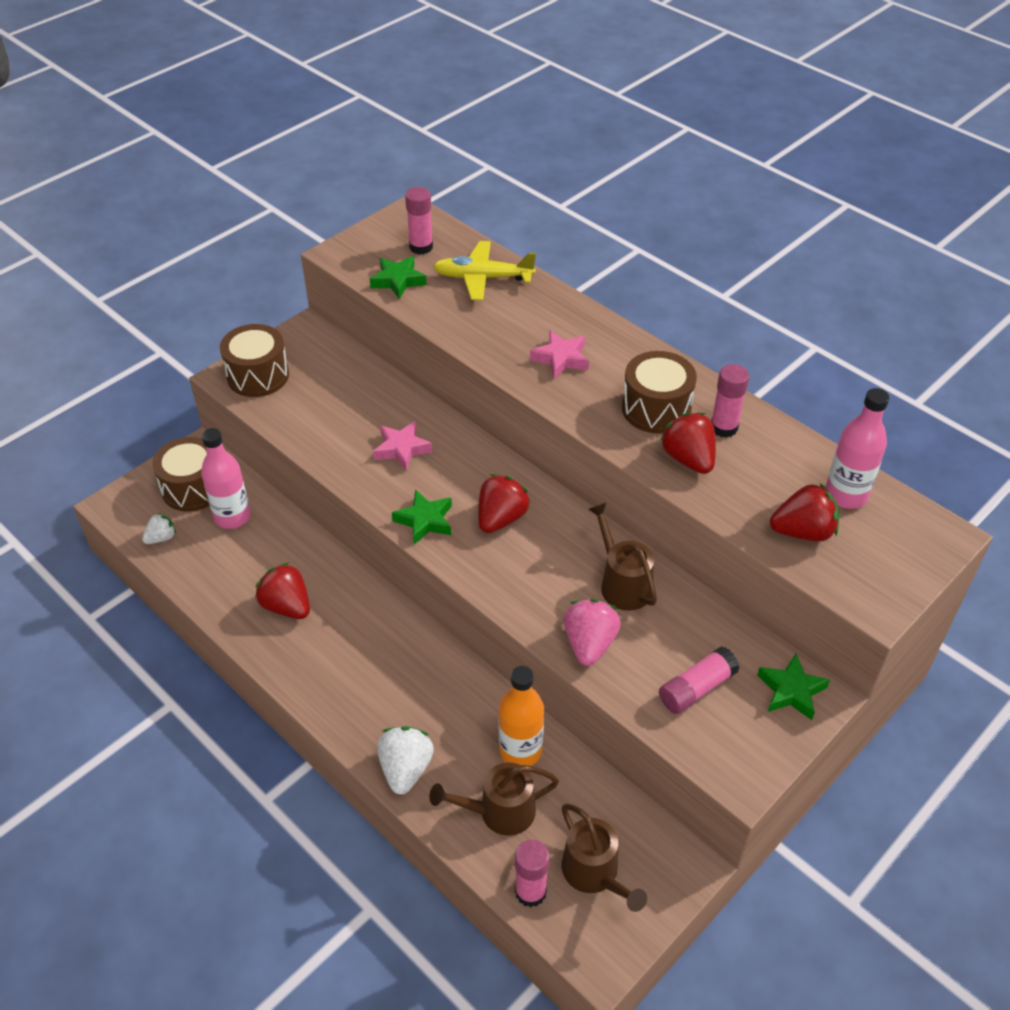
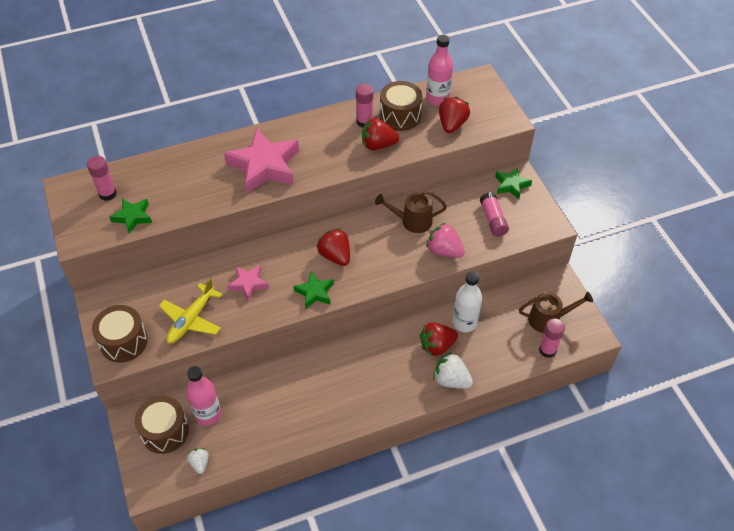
camera: 65 degrees left, 5 degrees up
(287, 606) = (303, 404): red strawberry -> red strawberry (437, 346)
(482, 278) = (164, 174): yellow plane -> yellow plane (191, 320)
(499, 812) = (497, 346): brown watering can -> none
(520, 750) = (464, 323): orange bottle -> white bottle
(561, 358) = (264, 166): pink star -> pink star, size x1.91
(656, 408) = (333, 142): brown drum -> brown drum (400, 116)

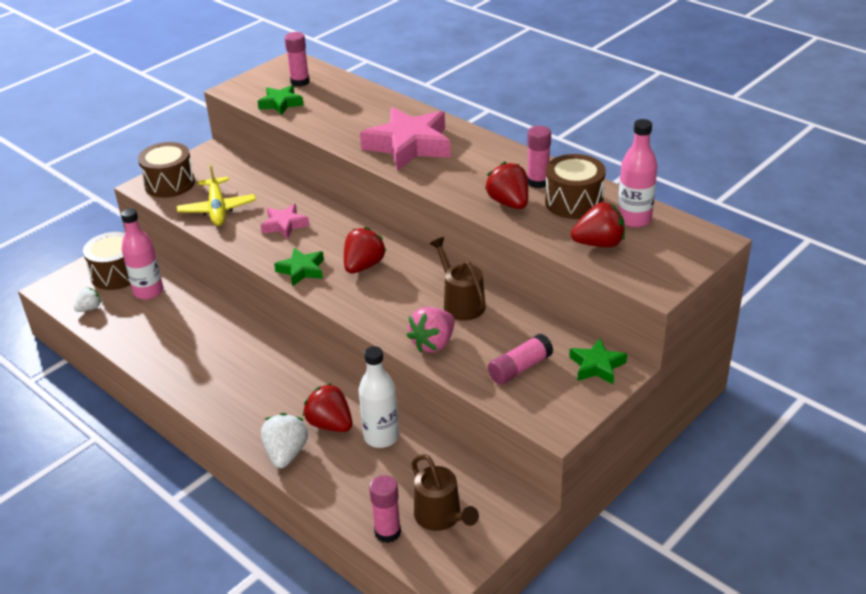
camera: 65 degrees right, 15 degrees down
(191, 320) = (217, 209): yellow plane -> yellow plane turned 105 degrees counterclockwise
(444, 251) = (433, 343): pink strawberry -> pink strawberry turned 150 degrees counterclockwise

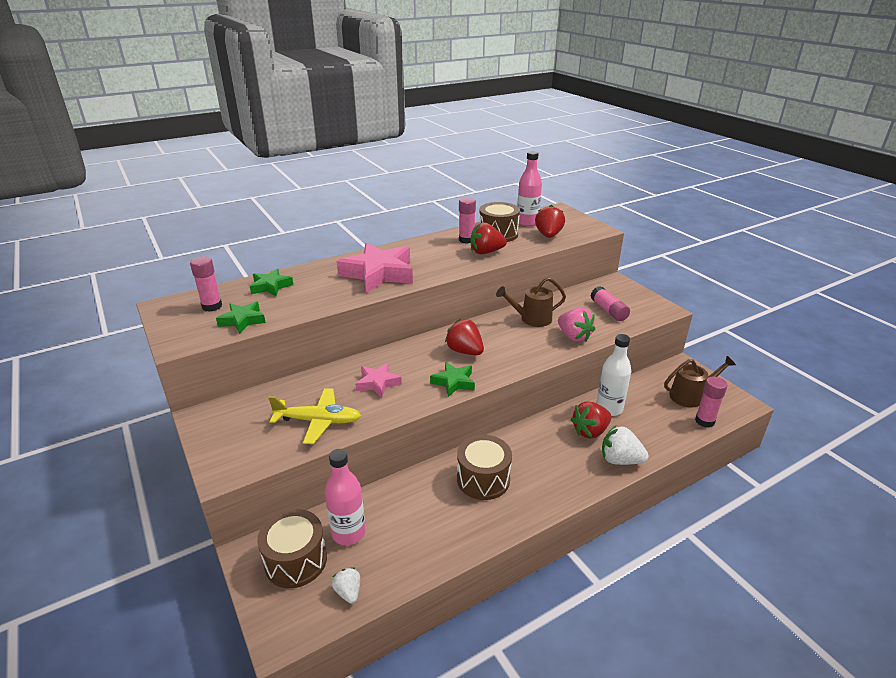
camera: 75 degrees left, 5 degrees down
(169, 183) = (237, 451): brown drum -> brown drum (483, 479)
(597, 366) = (612, 287): green star -> green star (271, 286)

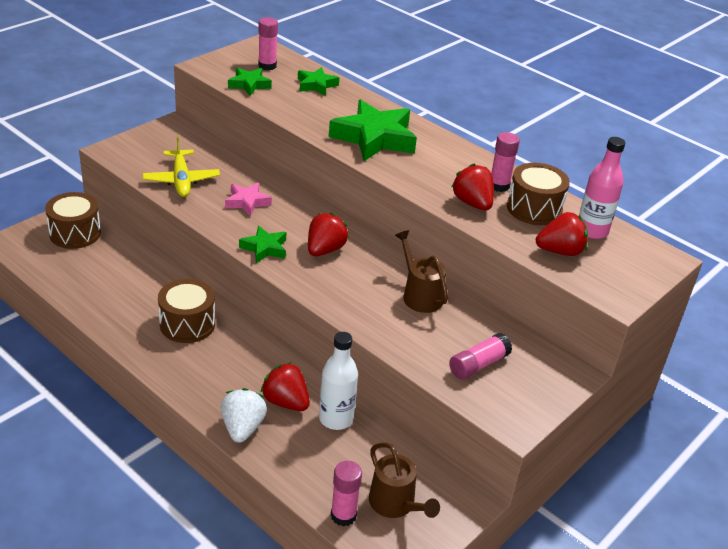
camera: 70 degrees right, 5 degrees up
(348, 533) = (106, 254): pink bottle -> none
(348, 592) = (48, 265): white strawberry -> none
(378, 273) = (374, 138): pink star -> green star
(574, 337) = (394, 333): pink strawberry -> none

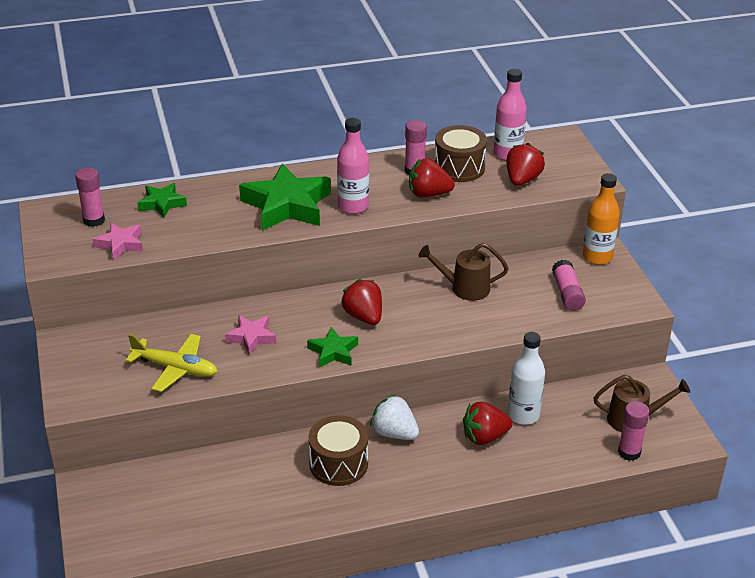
camera: 55 degrees left, 0 degrees up
(75, 233) = (125, 501): brown drum -> none
(242, 428) = (499, 475): white strawberry -> white strawberry (394, 433)
(249, 85) = (120, 244): green star -> pink star
(409, 169) = (353, 206): none -> pink bottle
(559, 369) = (597, 257): none -> orange bottle

